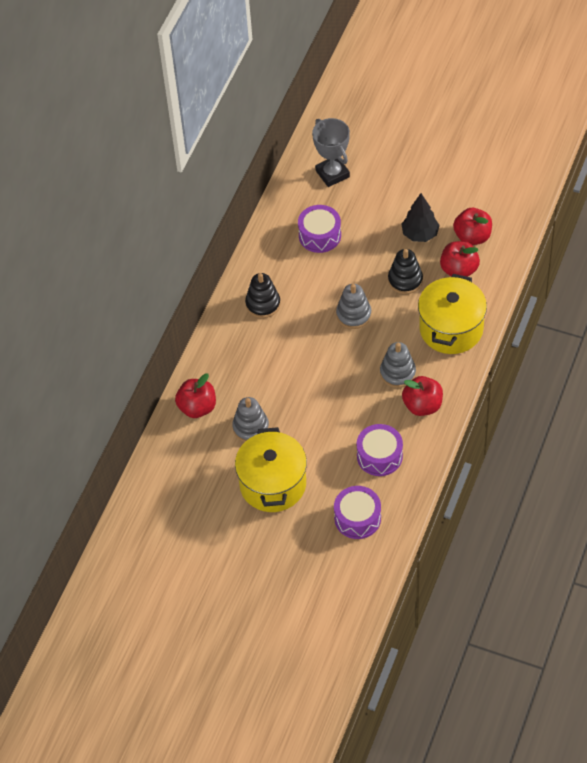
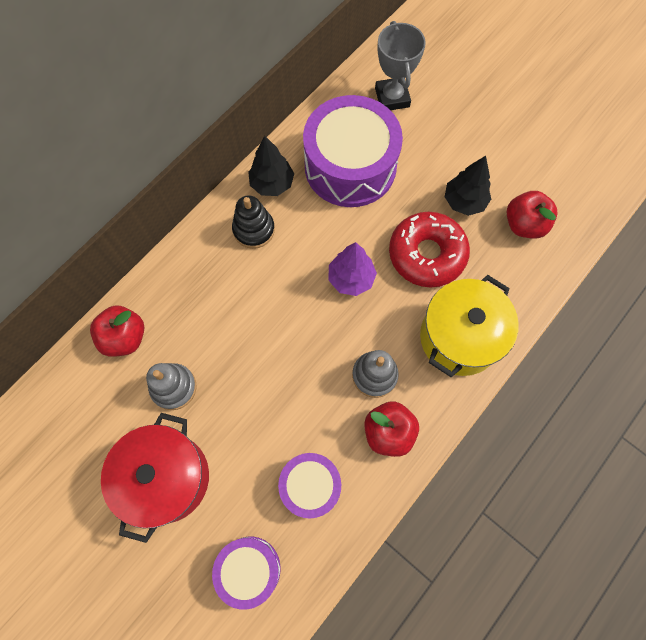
camera: 15 degrees right, 15 degrees up
(263, 267) = (272, 184): none -> black tree
(273, 484) = (166, 478): yellow pot -> red pot
(319, 235) = (350, 166): purple drum -> purple drum, size x1.83
(353, 315) = (351, 279): grey stacking toy -> purple tree
(405, 280) = (427, 254): black stacking toy -> red donut
(459, 270) = (494, 262): red apple -> none

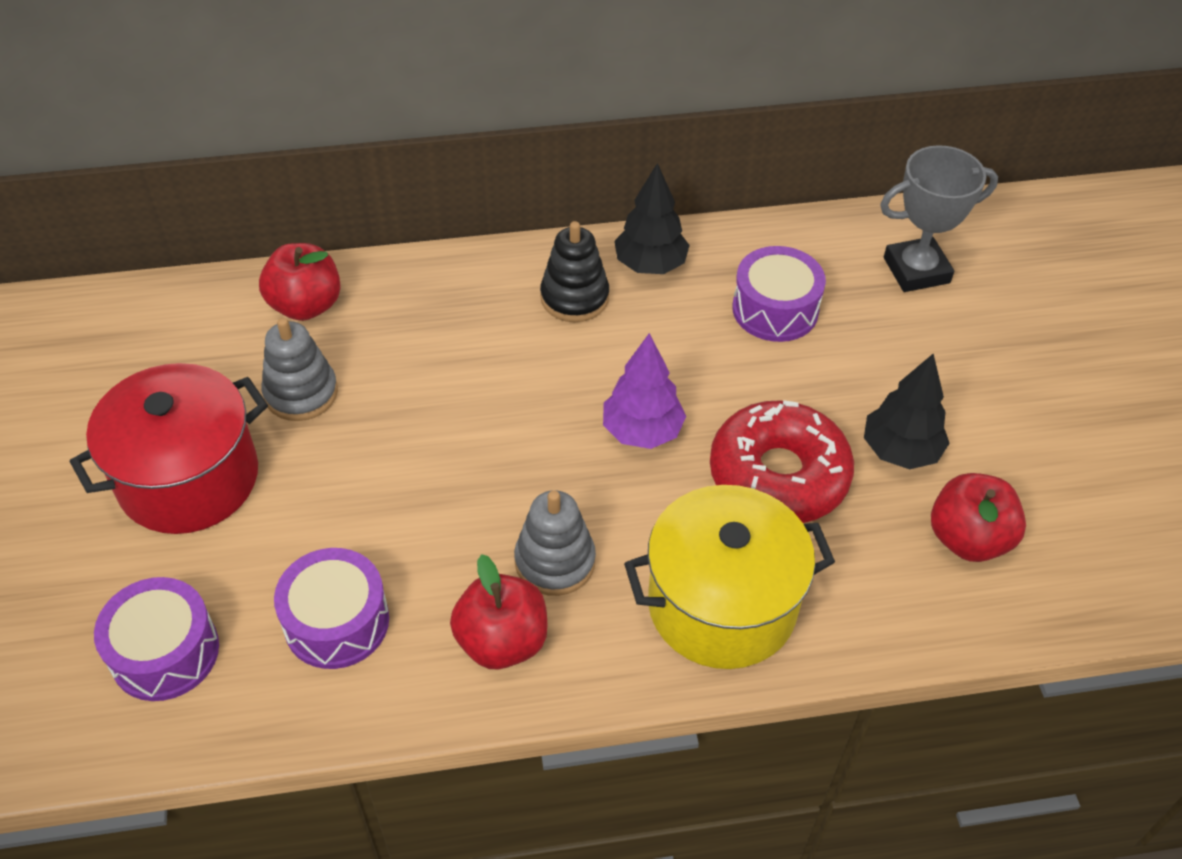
camera: 40 degrees right, 20 degrees down
(350, 166) = (775, 309): purple drum -> purple drum, size x0.55
(392, 97) = (916, 270): grey trophy -> grey trophy turned 45 degrees clockwise

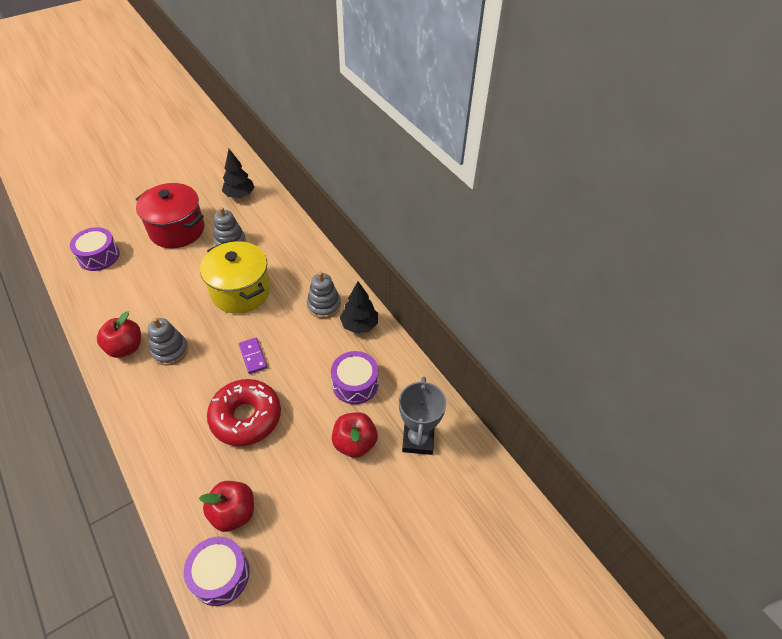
camera: 65 degrees right, 0 degrees up
(306, 305) = (277, 225): red apple -> red apple (355, 443)
(336, 622) = (123, 295): purple drum -> purple drum (220, 575)
(574, 297) = (324, 305): black stacking toy -> grey stacking toy
(642, 431) = (253, 356): purple tree -> purple domino
(722, 605) = (163, 417): yellow pot -> yellow pot (241, 291)
(900, 451) = (281, 466): black tree -> black tree (240, 195)
(916, 270) = (418, 440): grey trophy -> grey trophy turned 45 degrees clockwise

